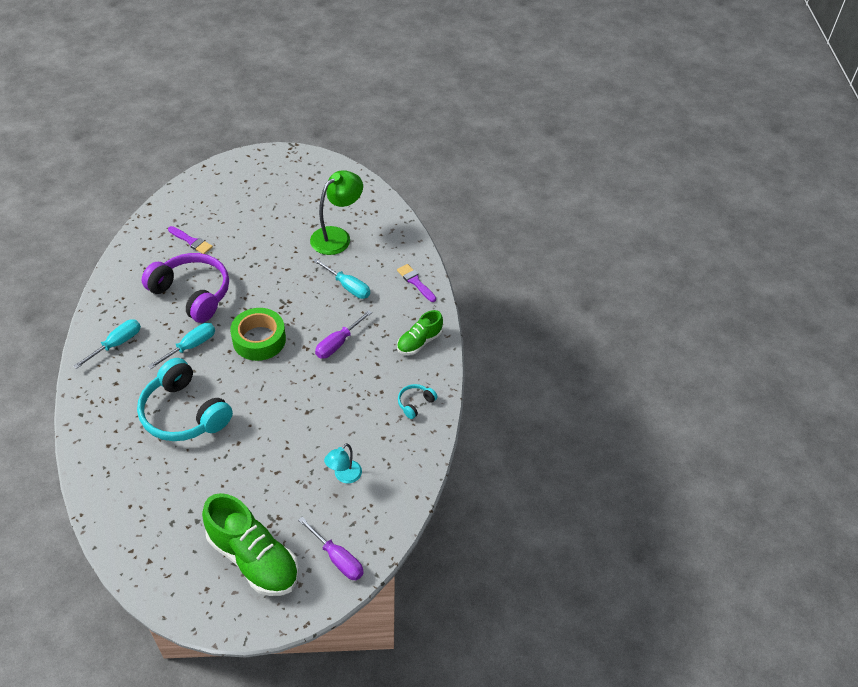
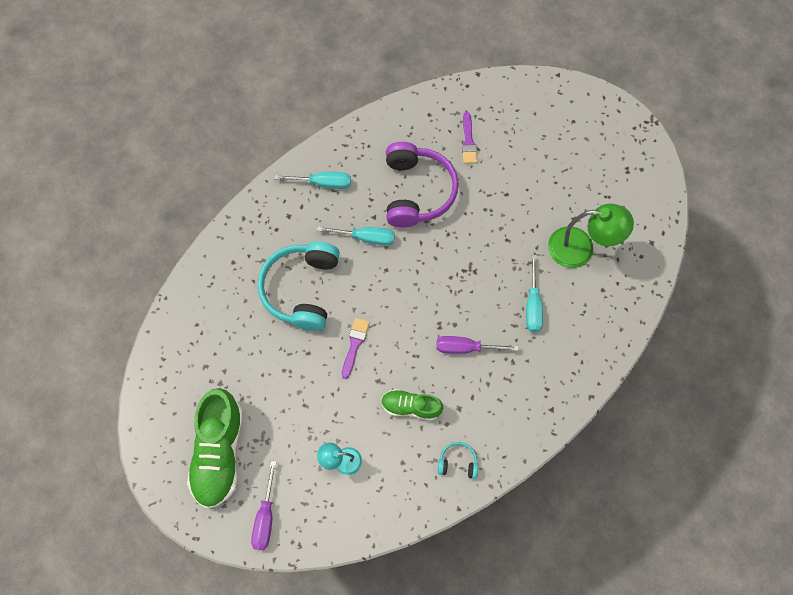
camera: 55 degrees right, 20 degrees up
(259, 339) = (416, 282): green tape -> none
(415, 282) = (589, 357): purple brush -> purple brush (354, 344)
(419, 342) = (525, 414): green shoe -> green shoe (411, 407)

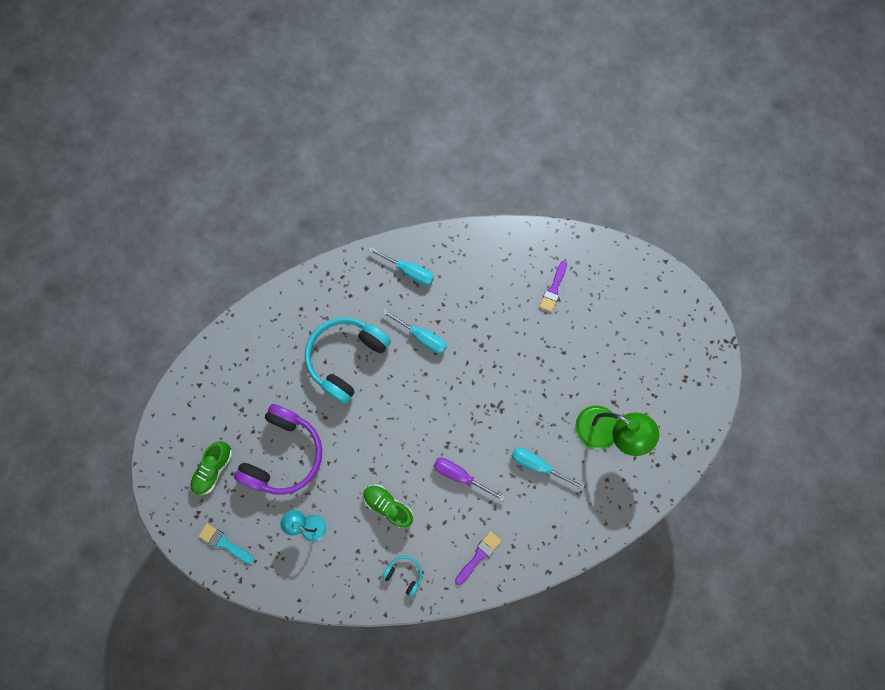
camera: 25 degrees right, 5 degrees up
(220, 452) = (214, 469): green shoe -> green shoe, size x0.56
(265, 517) = (224, 543): purple screwdriver -> turquoise brush
(354, 344) = (367, 428): purple brush -> purple brush (479, 555)
(417, 191) = (486, 315): purple headphones -> purple headphones (284, 454)
(532, 305) = (537, 465): turquoise screwdriver -> turquoise screwdriver turned 90 degrees clockwise

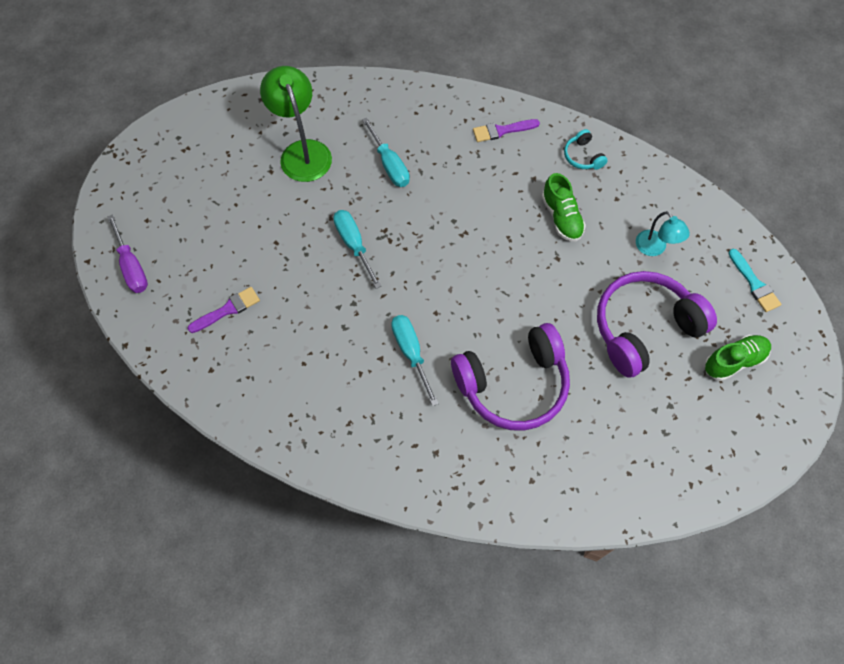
camera: 145 degrees left, 10 degrees down
(346, 359) = (513, 384): turquoise headphones -> purple headphones
(409, 272) = (370, 438): turquoise screwdriver -> turquoise screwdriver (353, 244)
(459, 475) = (471, 201): purple screwdriver -> purple screwdriver (132, 267)

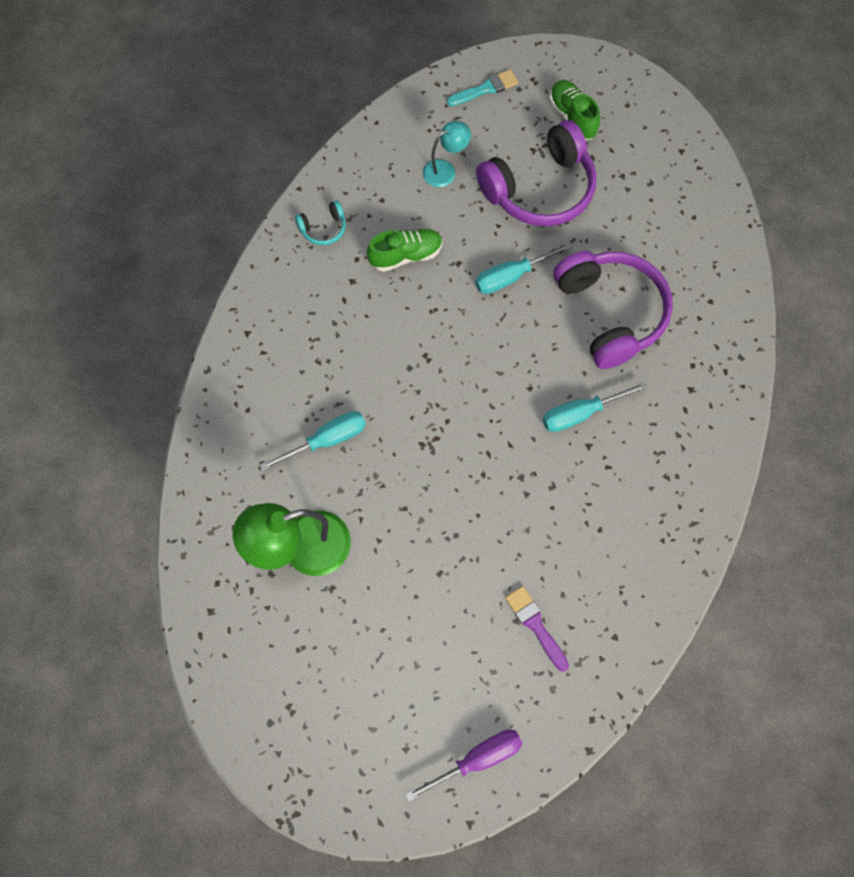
camera: 90 degrees left, 5 degrees up
(353, 244) = (442, 479): turquoise screwdriver -> turquoise screwdriver (510, 277)
(502, 131) = (282, 311): purple brush -> none
(644, 328) = (540, 189): purple headphones -> purple headphones turned 90 degrees counterclockwise

